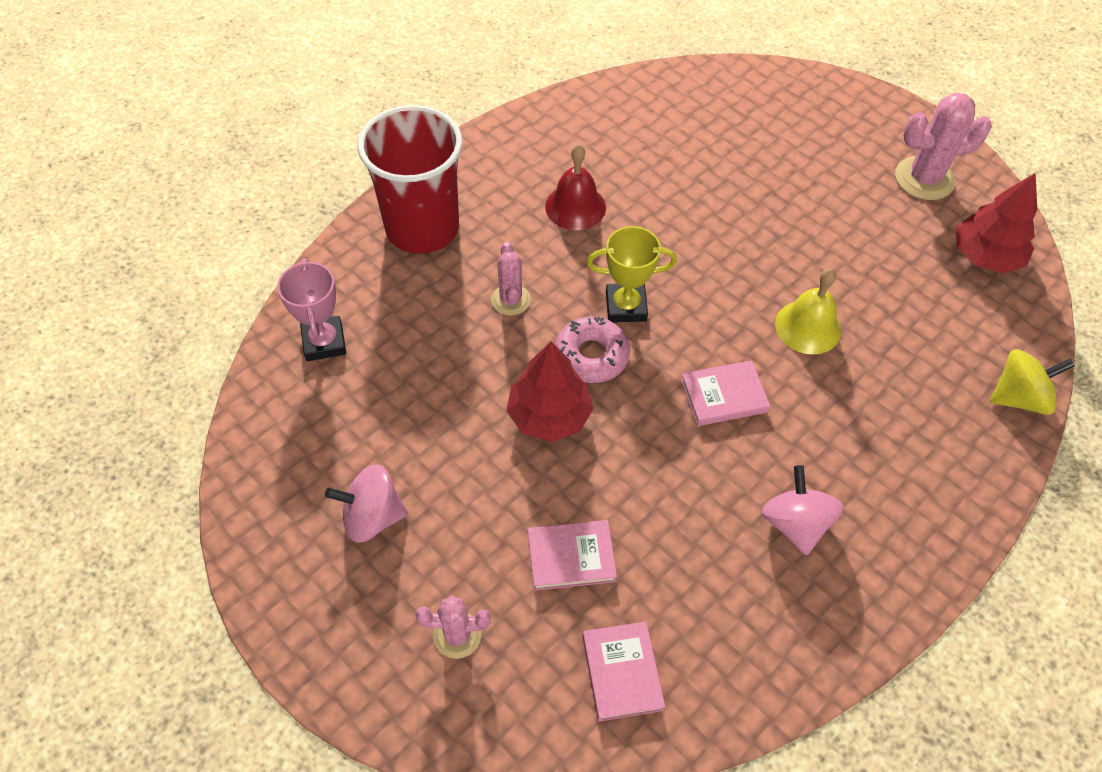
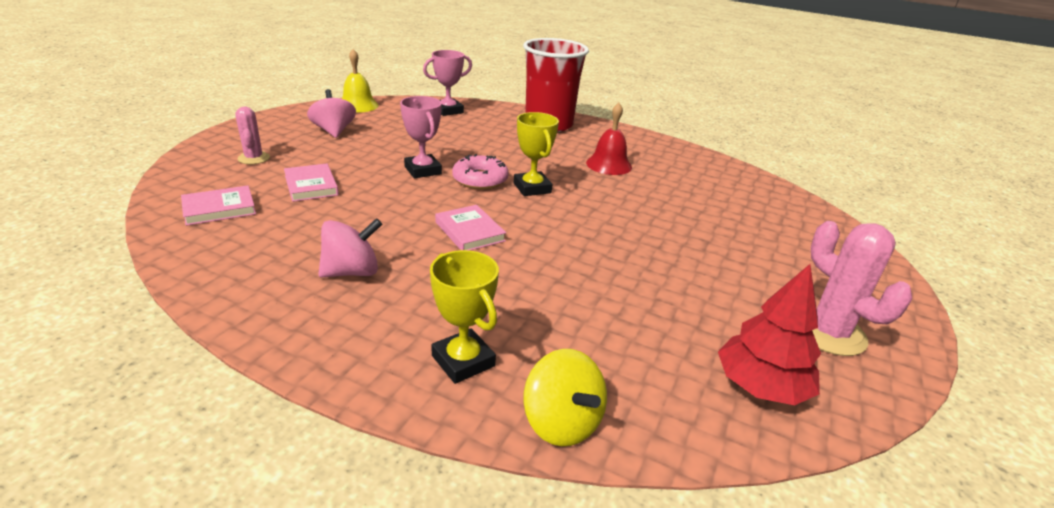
camera: 70 degrees right, 25 degrees down
(511, 300) = (511, 152): pink cactus -> none
(549, 415) = (423, 170): red tree -> pink trophy
(808, 327) = (567, 267): yellow bell -> yellow bell (358, 105)
(945, 448) = (463, 361): none -> yellow trophy

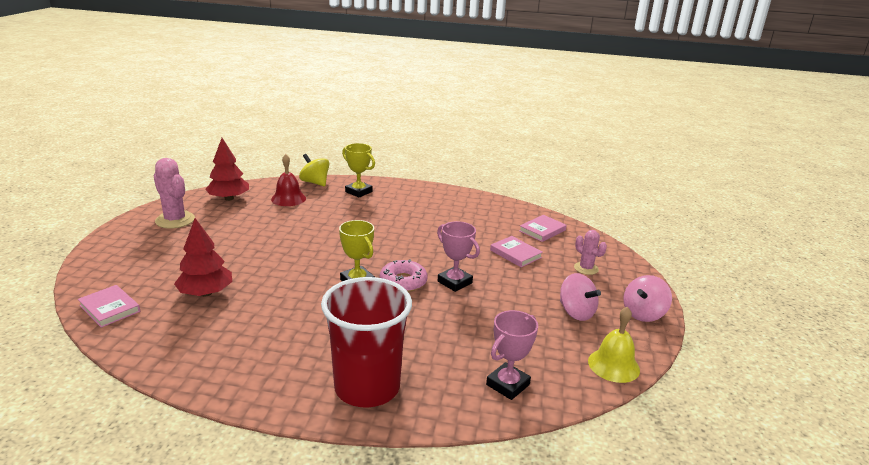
camera: 165 degrees right, 5 degrees down
(352, 272) = (433, 212): pink spinning top -> pink spinning top (643, 314)
(469, 231) = (386, 240): pink book -> pink book (109, 308)
(609, 165) = (287, 325): red bell -> red bell (288, 198)
(701, 203) = (206, 293): none -> red tree

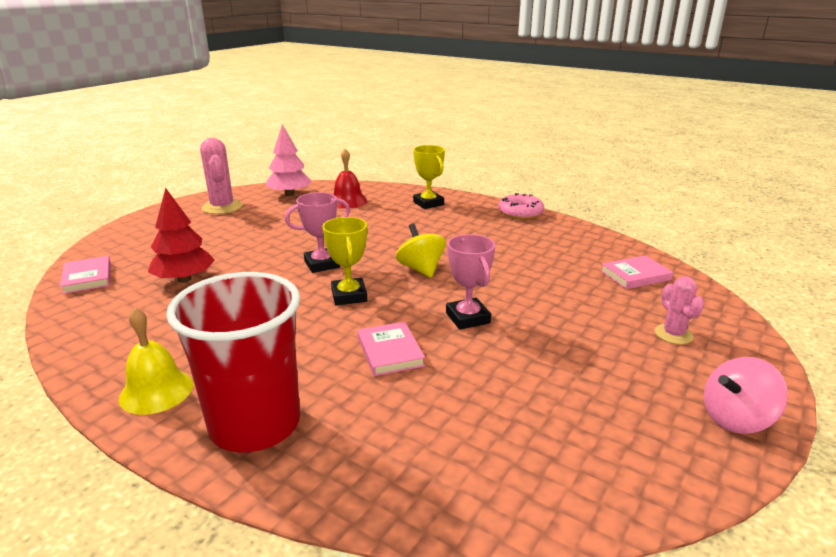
camera: 25 degrees right, 0 degrees up
(229, 198) = (289, 194): red tree -> pink tree
(315, 182) = (388, 189): yellow spinning top -> yellow spinning top (421, 269)
(403, 282) = (403, 306): pink donut -> pink donut (520, 213)
(508, 385) = (442, 473): pink trophy -> pink trophy (322, 264)
(515, 254) = (576, 298): pink book -> pink book (390, 352)
(576, 312) = (619, 392): pink spinning top -> none
(613, 365) = (635, 489): yellow bell -> yellow bell (156, 391)

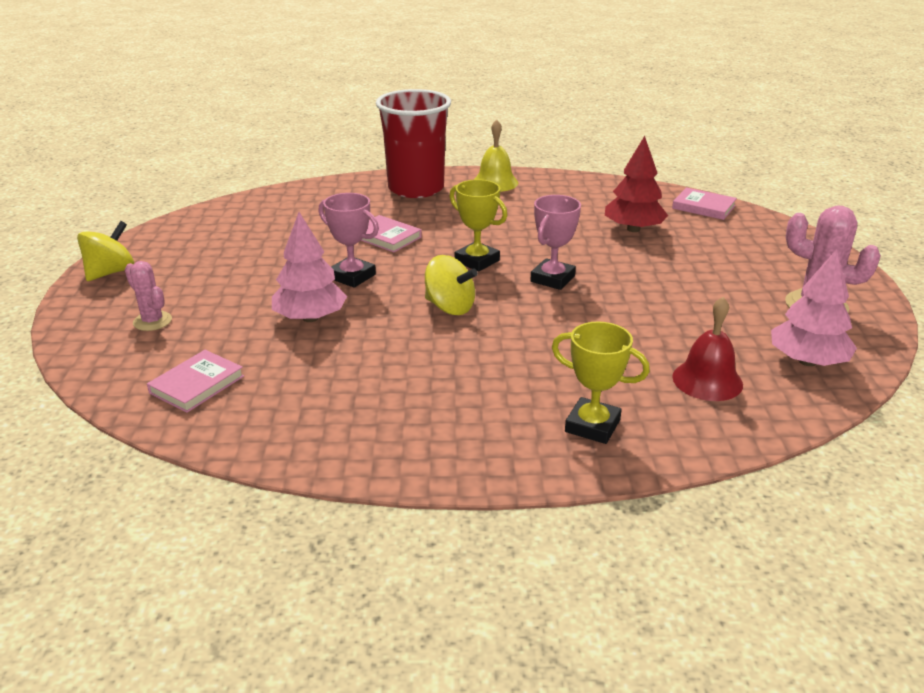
camera: 145 degrees right, 5 degrees up
(520, 213) = (425, 463): pink donut -> none
(531, 294) = (310, 318): none -> pink tree
(736, 419) = (110, 272): pink spinning top -> yellow spinning top

